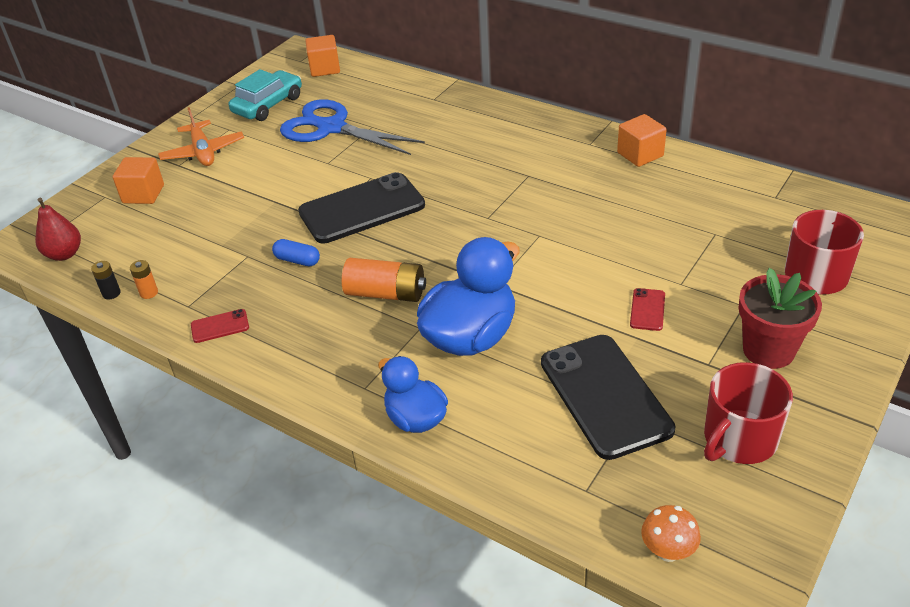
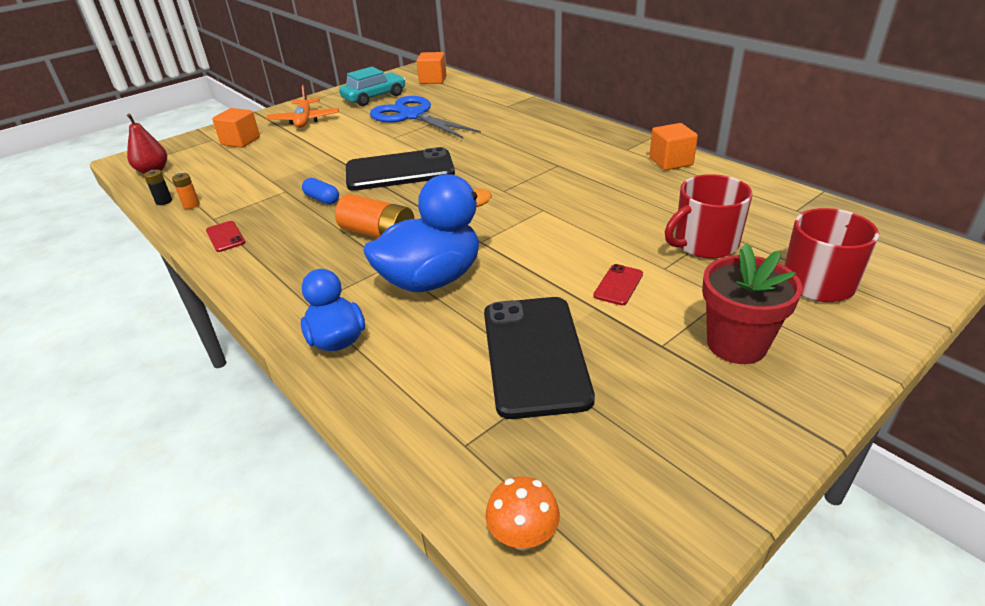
camera: 15 degrees right, 5 degrees down
(220, 326) = (225, 237): red phone -> red phone turned 60 degrees clockwise
(739, 439) = (665, 428): red mug -> red mug (704, 244)

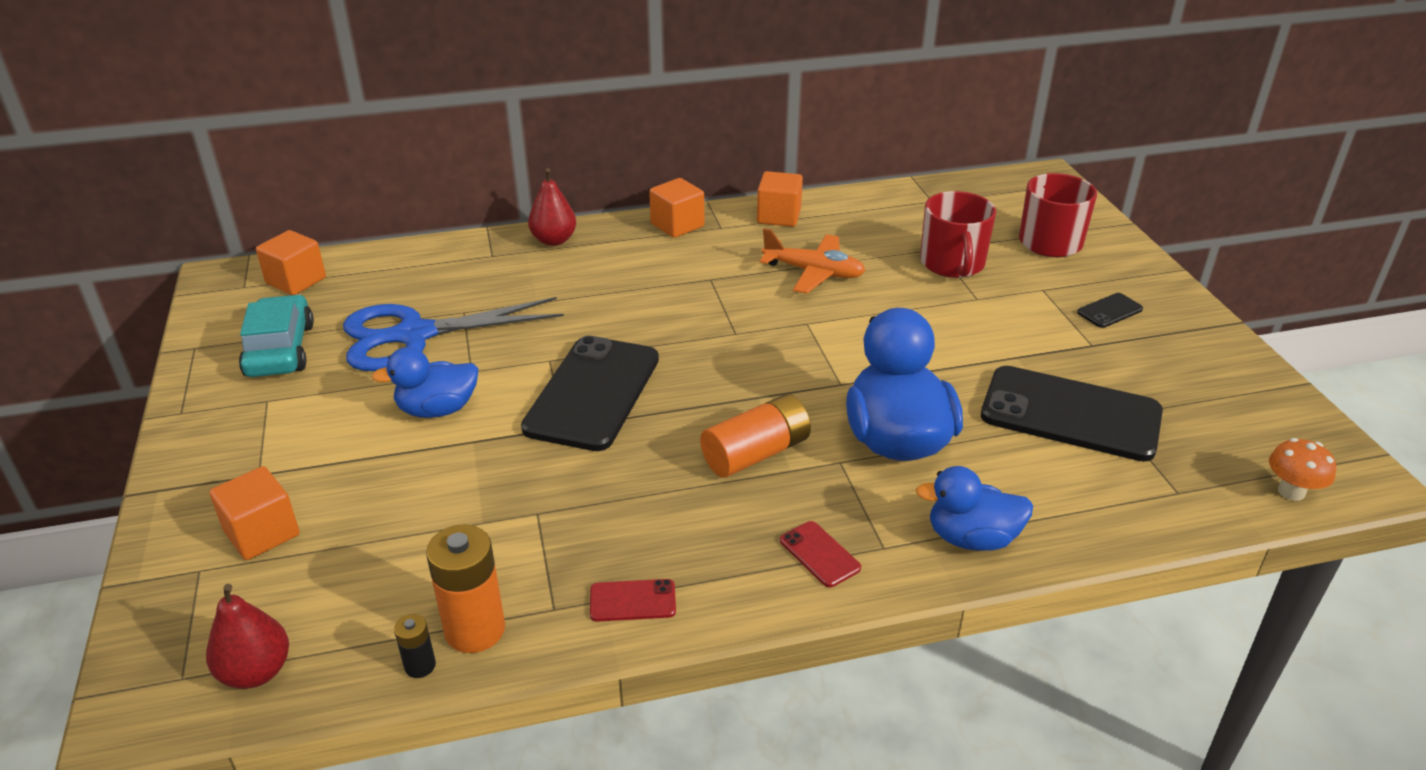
camera: 65 degrees left, 0 degrees up
(191, 205) = (475, 630): orange battery -> orange battery, size x2.01
(304, 120) = (272, 442): orange plane -> orange plane (813, 272)
(322, 199) = (607, 481): blue capsule -> none
(354, 141) = (437, 409): none -> blue duck
(542, 113) = (554, 240): none -> red pear
(609, 137) = (677, 225): none -> orange cube
(618, 285) = (988, 331): red phone -> red phone (819, 554)
(736, 344) = (1109, 311): red flower pot -> black phone

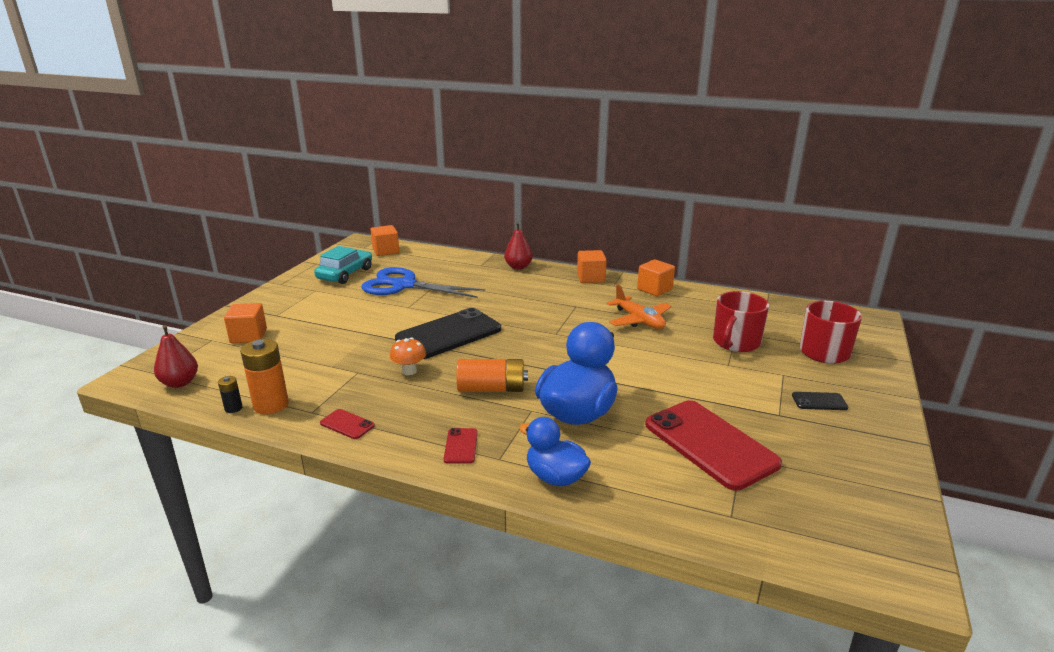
camera: 35 degrees right, 10 degrees down
(437, 409) = (374, 316): blue duck -> none
(1070, 414) = (710, 444): black phone -> red phone
(1291, 491) = (826, 555): orange mushroom -> orange mushroom (409, 371)

